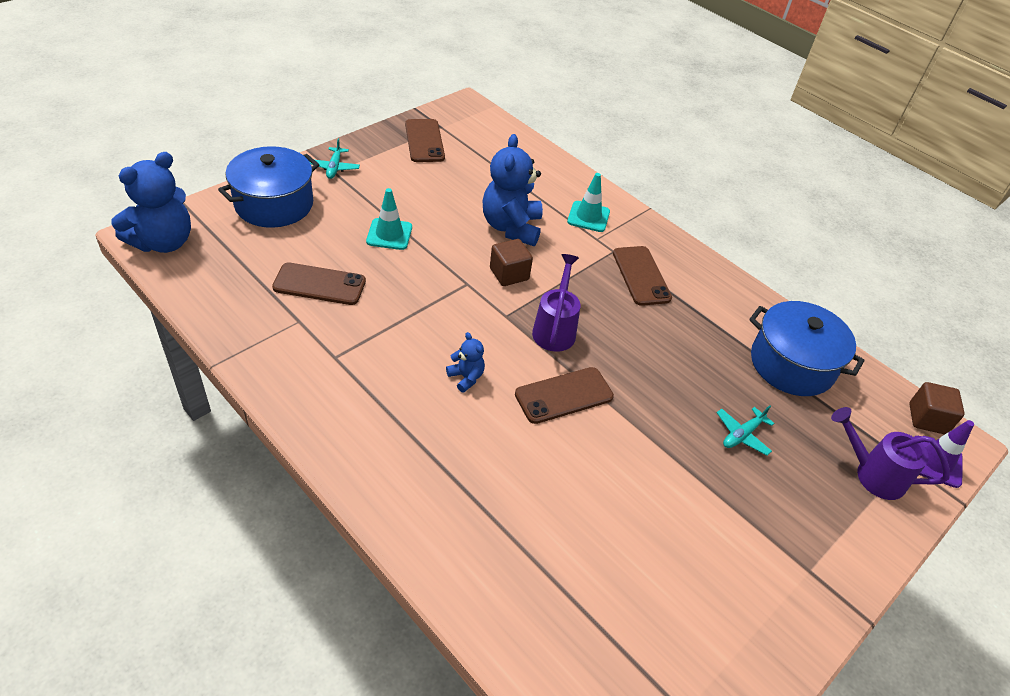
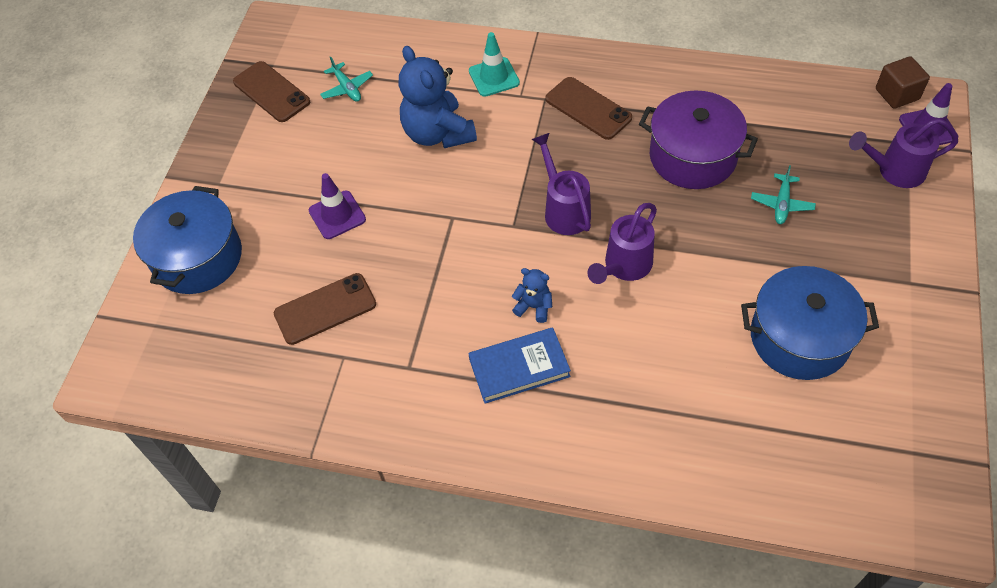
camera: 25 degrees left, 10 degrees up
(163, 242) = (133, 370): blue teddy bear -> none
(334, 168) = (215, 179): turquoise plane -> turquoise plane (347, 88)
(389, 234) = (337, 215): turquoise traffic cone -> purple traffic cone
(412, 410) = (519, 368): none -> blue book
(509, 274) = (479, 183): brown cube -> none
(564, 395) = (624, 266): brown phone -> purple watering can
(696, 356) = (693, 156): none -> purple pot
(792, 364) = (769, 113): blue pot -> blue pot (799, 338)

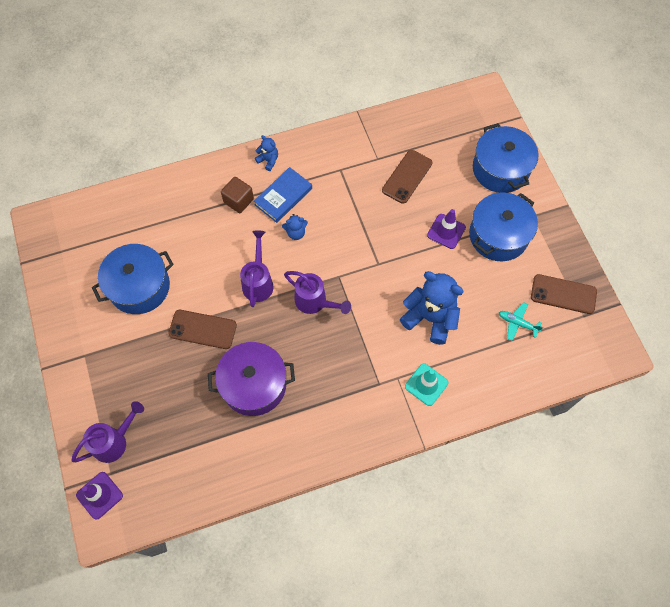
camera: 145 degrees right, 10 degrees up
(280, 181) = (498, 235): none -> blue pot
(507, 439) = (268, 160): none -> blue teddy bear
(588, 108) = (344, 390): brown phone -> brown phone (202, 329)
(782, 204) = (181, 375): turquoise plane -> none
(897, 94) = (130, 520): brown cube -> brown cube (238, 201)

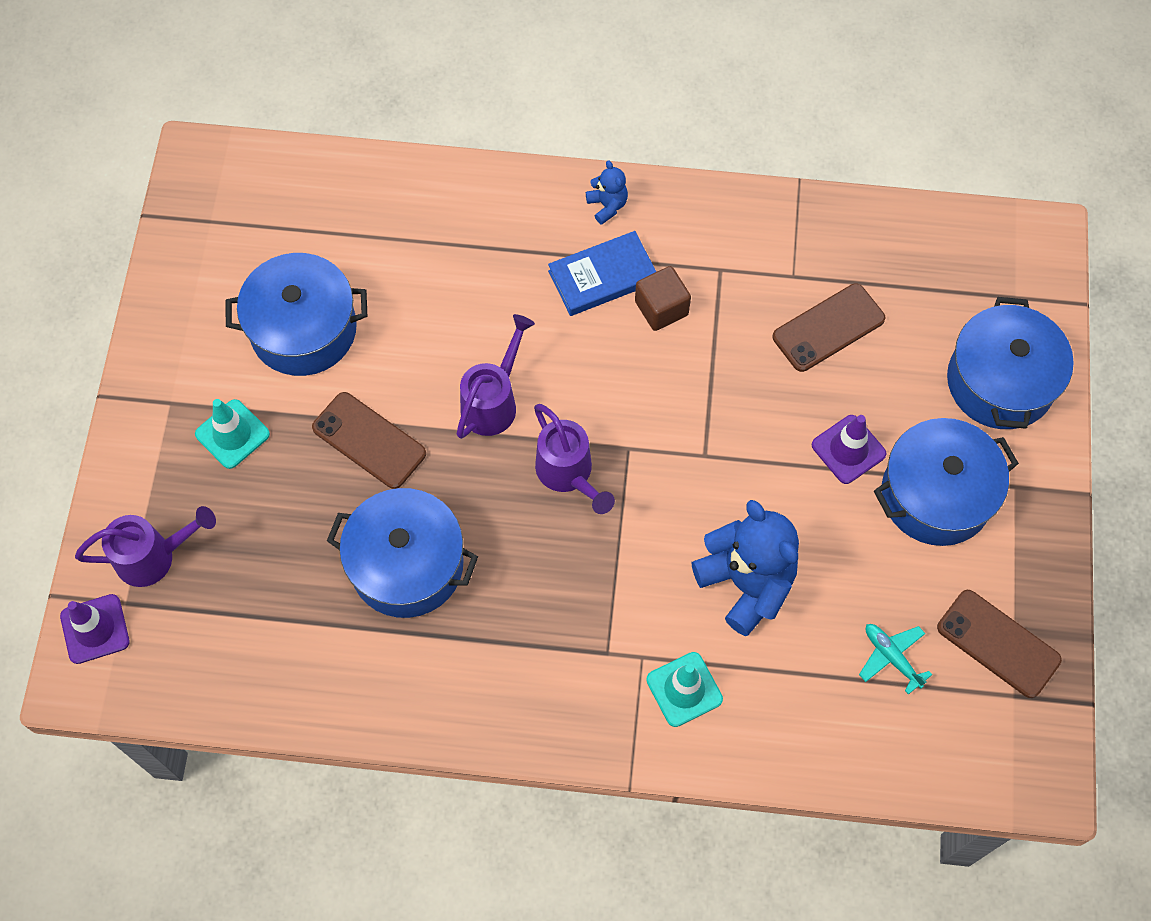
camera: 25 degrees right, 0 degrees up
(127, 357) = (232, 434): none -> turquoise traffic cone
(238, 201) = (526, 253): brown cube -> brown cube (661, 308)
(254, 385) = (407, 565): purple pot -> blue pot
(296, 233) = (593, 346): blue teddy bear -> none

